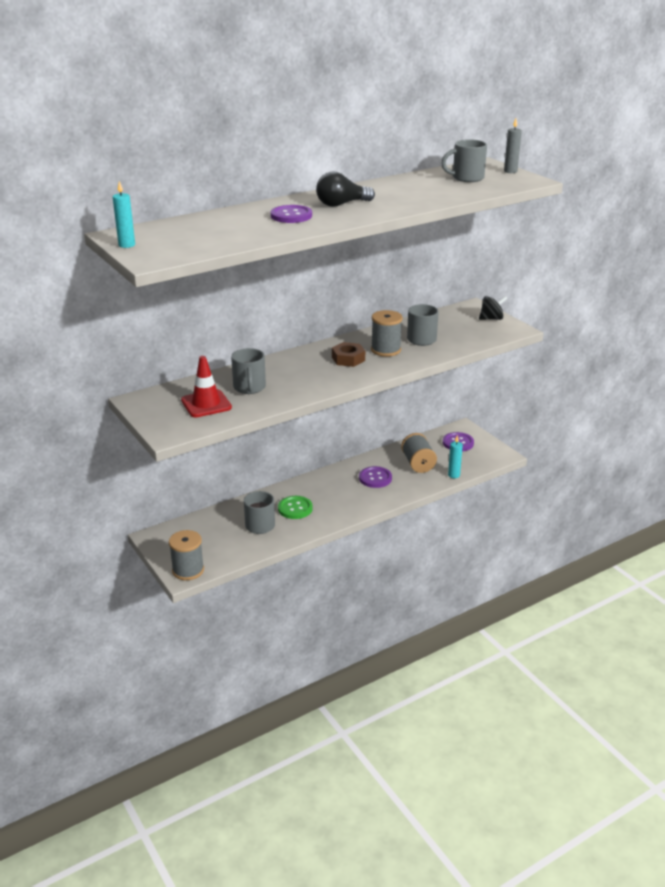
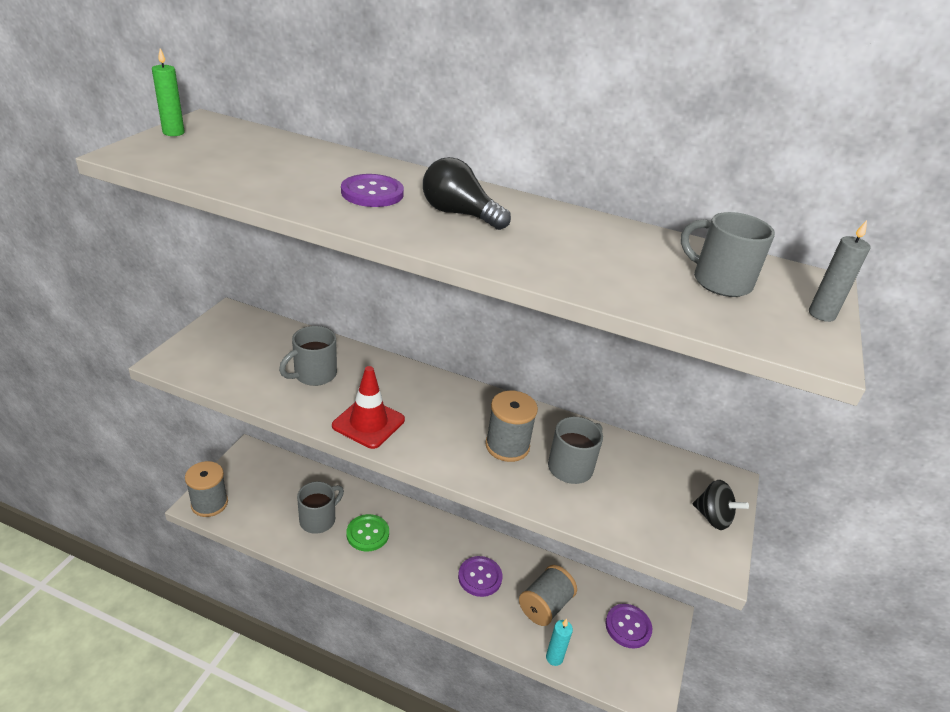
camera: 50 degrees right, 5 degrees up
(127, 245) = (173, 133): turquoise candle -> green candle
(206, 404) = (254, 360): red traffic cone -> red traffic cone (368, 423)
(348, 359) = (451, 423): brown nut -> none

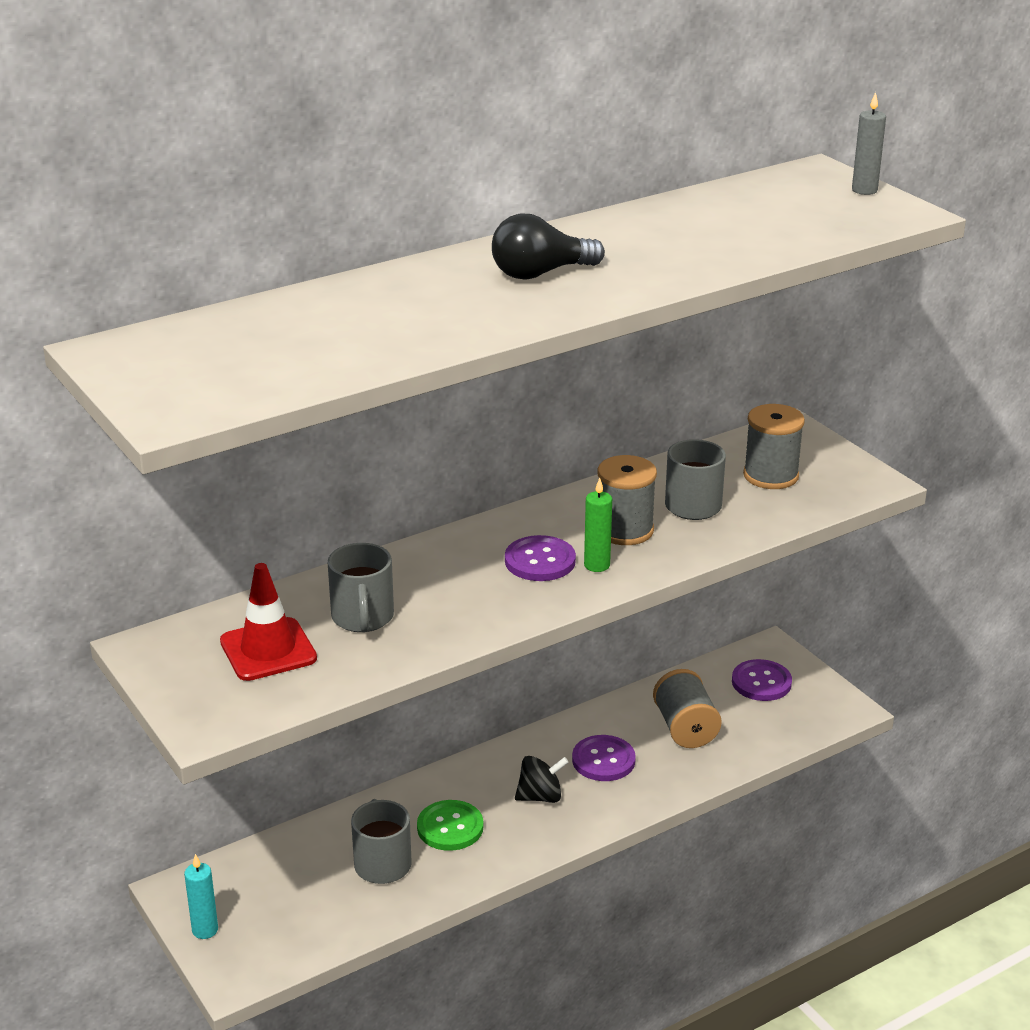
camera: 50 degrees left, 5 degrees down
(173, 133) = (125, 377): green candle -> green candle (597, 565)
(209, 503) = (244, 965): grey spool -> grey spool (771, 475)
(368, 423) = (497, 607): red traffic cone -> red traffic cone (268, 650)
(372, 193) = (443, 302): purple button -> purple button (540, 561)
(554, 658) = (754, 753): turquoise candle -> turquoise candle (205, 930)
(713, 517) = (827, 458): black spinning top -> black spinning top (540, 796)
(719, 281) = (780, 207): grey mug -> none

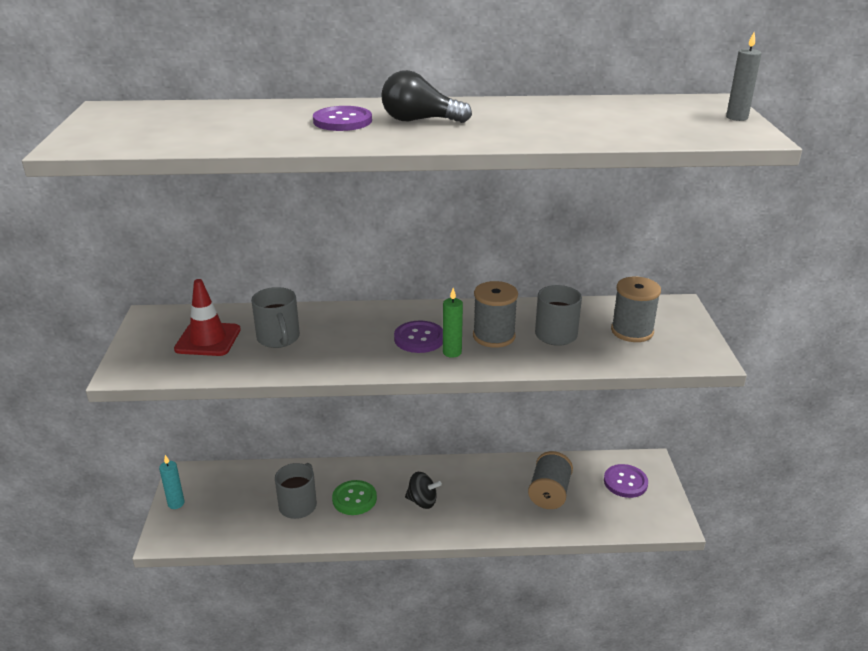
camera: 30 degrees right, 0 degrees up
(363, 618) = (279, 338): grey mug -> grey mug turned 45 degrees counterclockwise
(603, 760) = (480, 494): purple button -> purple button (342, 121)

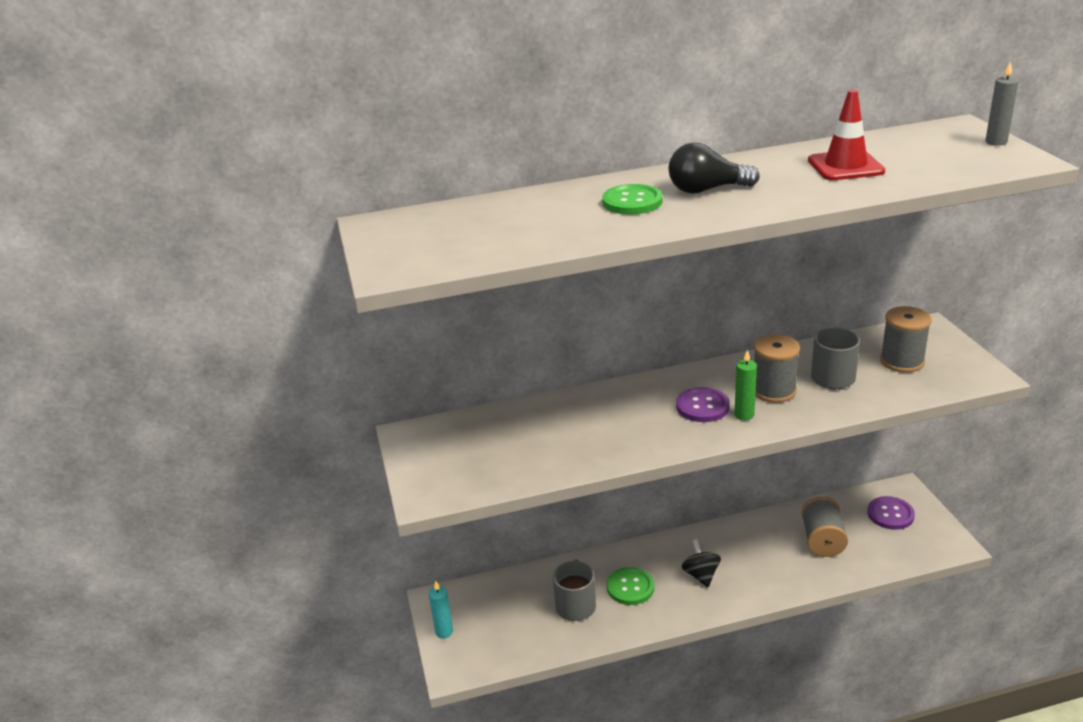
camera: 10 degrees left, 0 degrees up
(208, 339) = (487, 447): red traffic cone -> red traffic cone (845, 166)
(279, 338) = (560, 433): grey mug -> none
(342, 121) = (632, 202): purple button -> green button
(422, 501) = (701, 575): black spinning top -> black spinning top turned 105 degrees counterclockwise

